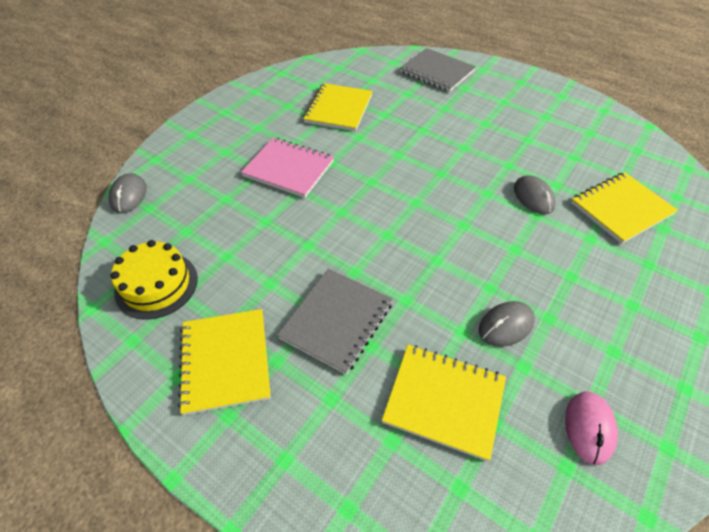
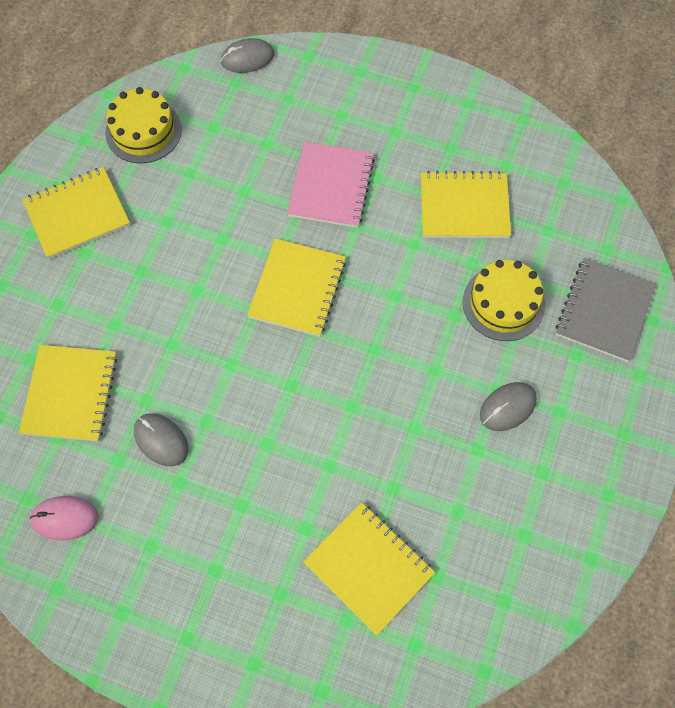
camera: 75 degrees right, 15 degrees up
(337, 320) = (135, 289): grey notebook -> none
(375, 205) = (297, 289): none -> yellow notebook
(420, 107) = (503, 303): none -> yellow cake
(533, 197) = (360, 460): grey mouse -> grey mouse (507, 407)

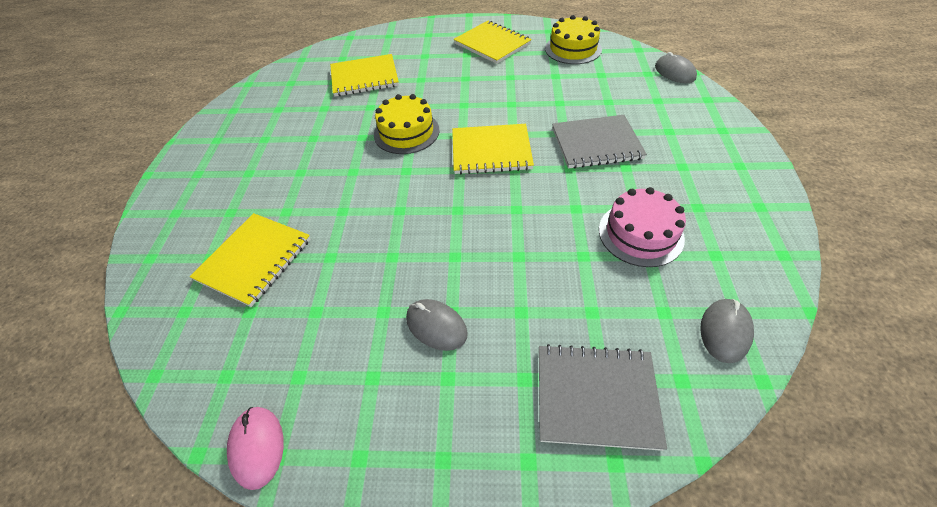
camera: 75 degrees right, 15 degrees down
(65, 518) = (279, 99): pink mouse -> pink mouse (257, 447)
(161, 440) = (342, 121): grey mouse -> grey mouse (725, 331)
(331, 186) = (596, 144): pink notebook -> grey notebook
(464, 207) = (640, 233): yellow notebook -> pink cake
(503, 303) = (552, 293): yellow cake -> yellow cake (406, 132)

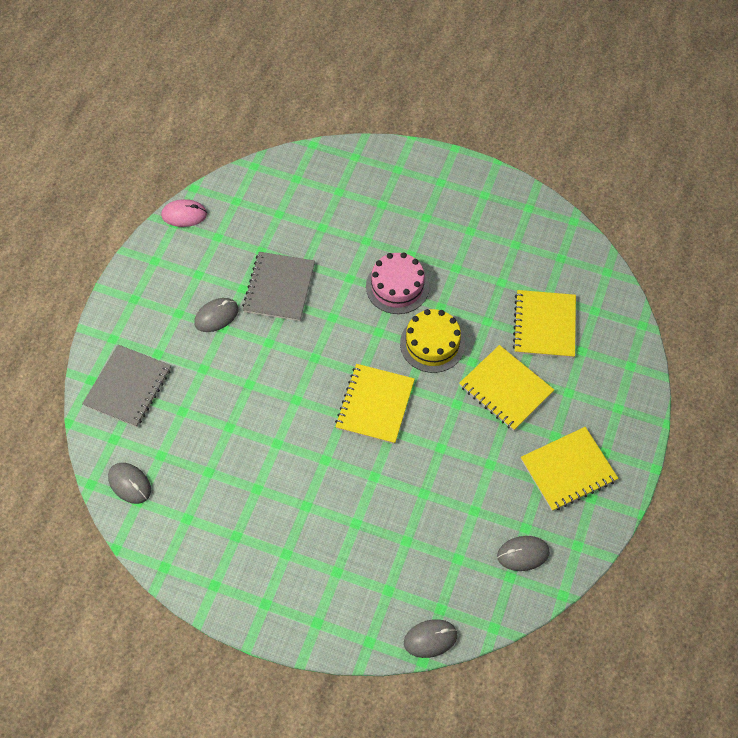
camera: 105 degrees right, 10 degrees up
(254, 260) = (323, 218): yellow notebook -> yellow notebook (505, 389)
(573, 49) = (523, 554): yellow cake -> grey mouse
(596, 144) = (347, 497): grey notebook -> grey notebook (279, 288)
(640, 233) = (230, 477): pink cake -> pink cake (397, 286)

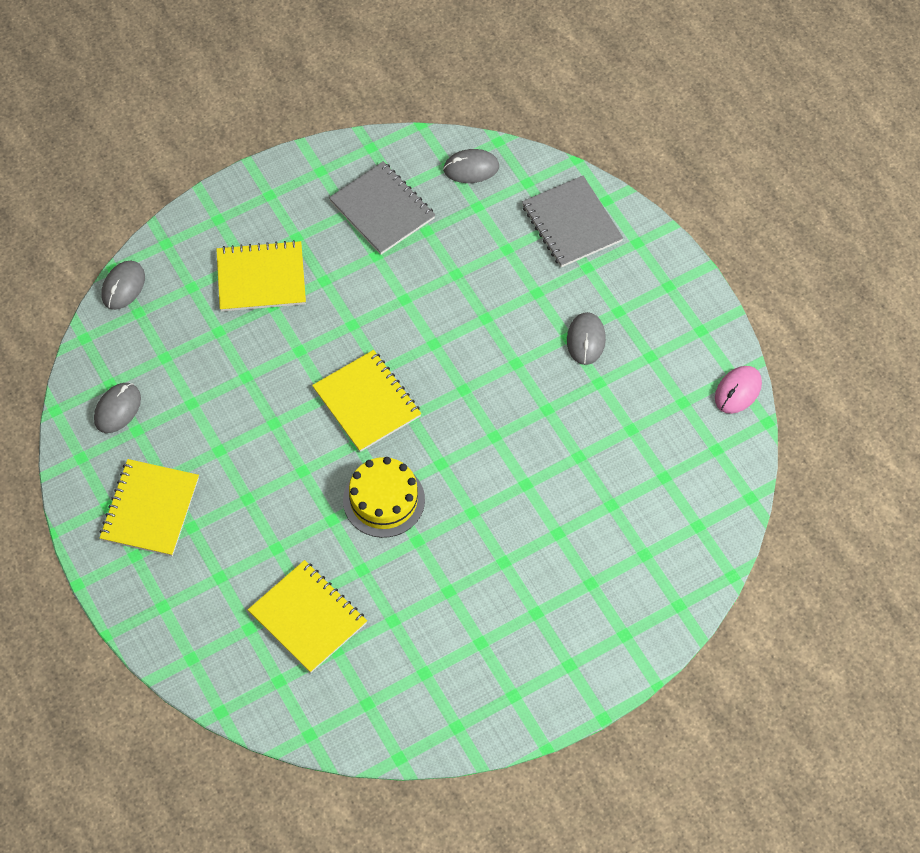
camera: 130 degrees right, 0 degrees up
(279, 288) = (570, 414): grey notebook -> grey notebook (382, 210)
(397, 286) = (476, 519): pink cake -> none
(505, 389) = (276, 524): yellow notebook -> yellow notebook (261, 278)

